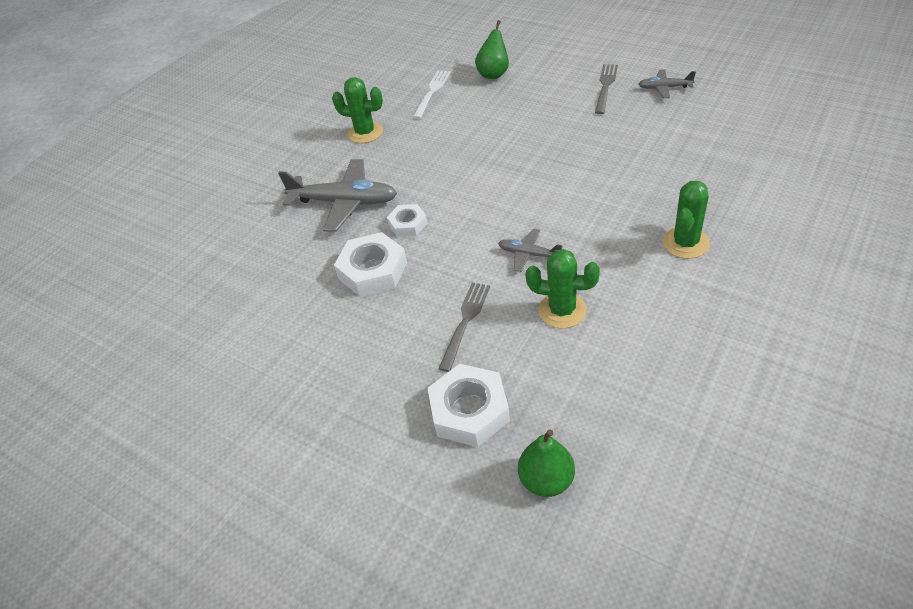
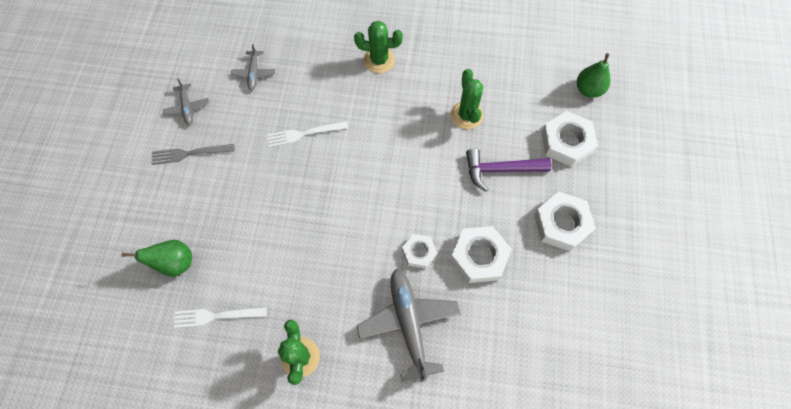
camera: 120 degrees left, 20 degrees up
(362, 360) = (561, 224): none -> white nut
(465, 321) = (500, 170): grey fork -> purple hammer
(528, 254) = (422, 151): grey plane -> grey plane (254, 73)
(596, 162) = (303, 134): none -> white fork

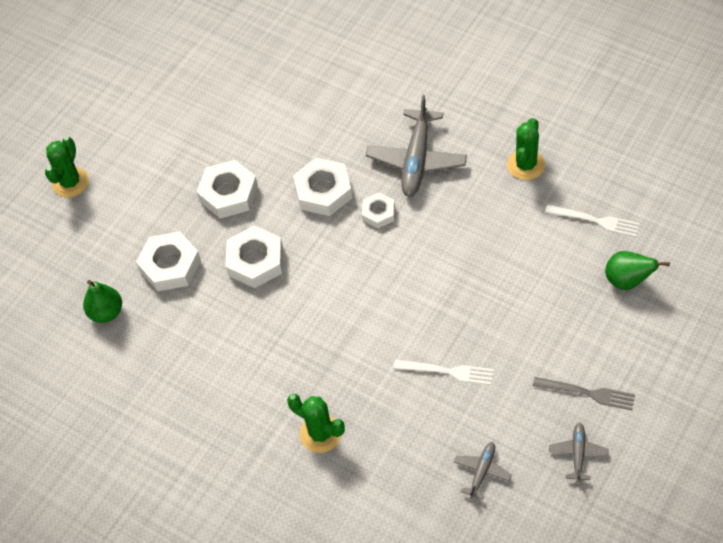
camera: 150 degrees left, 10 degrees down
(466, 115) = (256, 330): green cactus -> green cactus (70, 182)
(500, 170) = (255, 261): purple hammer -> white nut

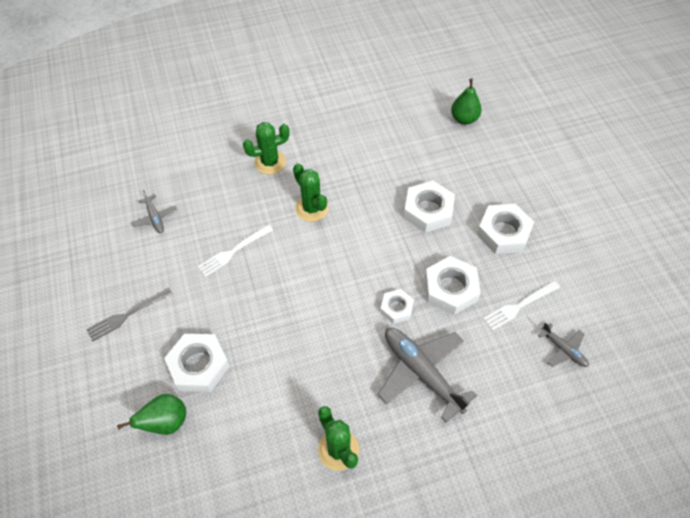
camera: 125 degrees right, 0 degrees up
(70, 182) = (595, 156): green cactus -> green cactus (312, 208)
(170, 266) = (470, 166): white nut -> white nut (199, 365)
(578, 454) = (102, 274): grey plane -> grey plane (563, 349)
(596, 221) = (235, 452): white fork -> white fork (518, 306)

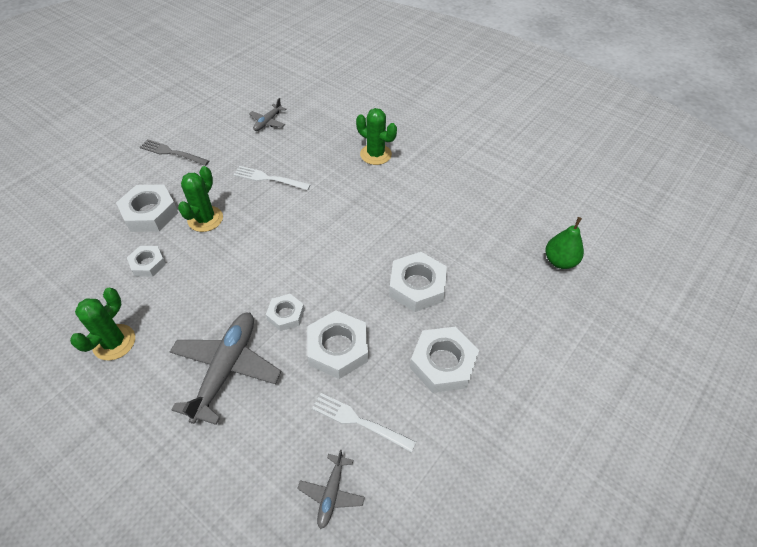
camera: 55 degrees right, 5 degrees down
(166, 422) = (91, 220): green pear -> none
(265, 390) = (148, 264): none -> white nut
(312, 208) = (350, 203): green cactus -> green cactus (205, 219)

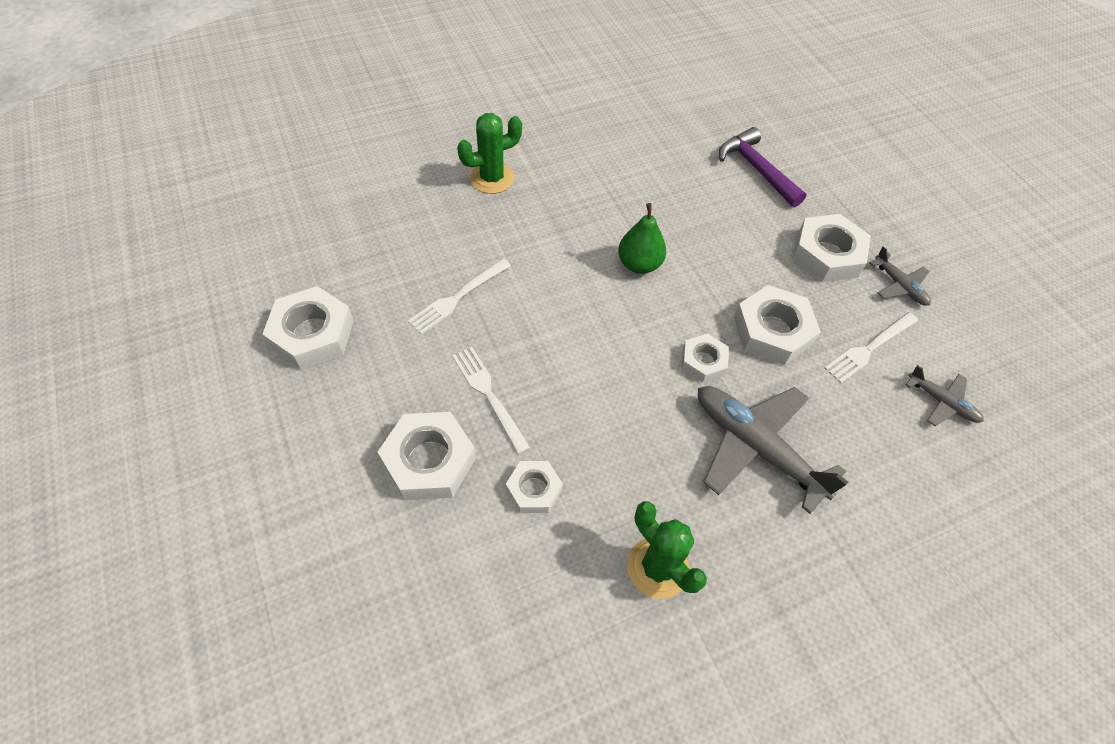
camera: 65 degrees left, 5 degrees up
(171, 152) = (309, 396): grey fork -> none
(205, 219) = (488, 394): green cactus -> white fork
(268, 122) = (336, 258): grey plane -> grey plane (899, 285)
(417, 286) = (720, 231): white nut -> white nut (312, 334)
(503, 287) = (756, 169): none -> purple hammer
(559, 261) = (744, 116): green pear -> green pear (639, 264)

